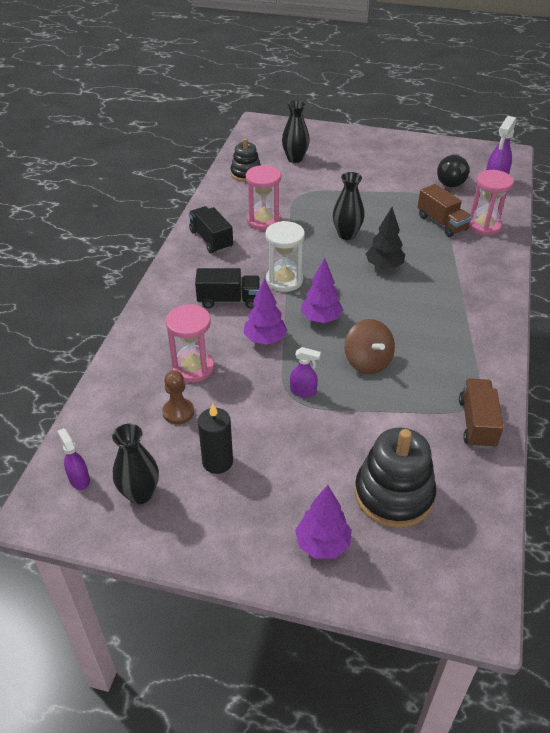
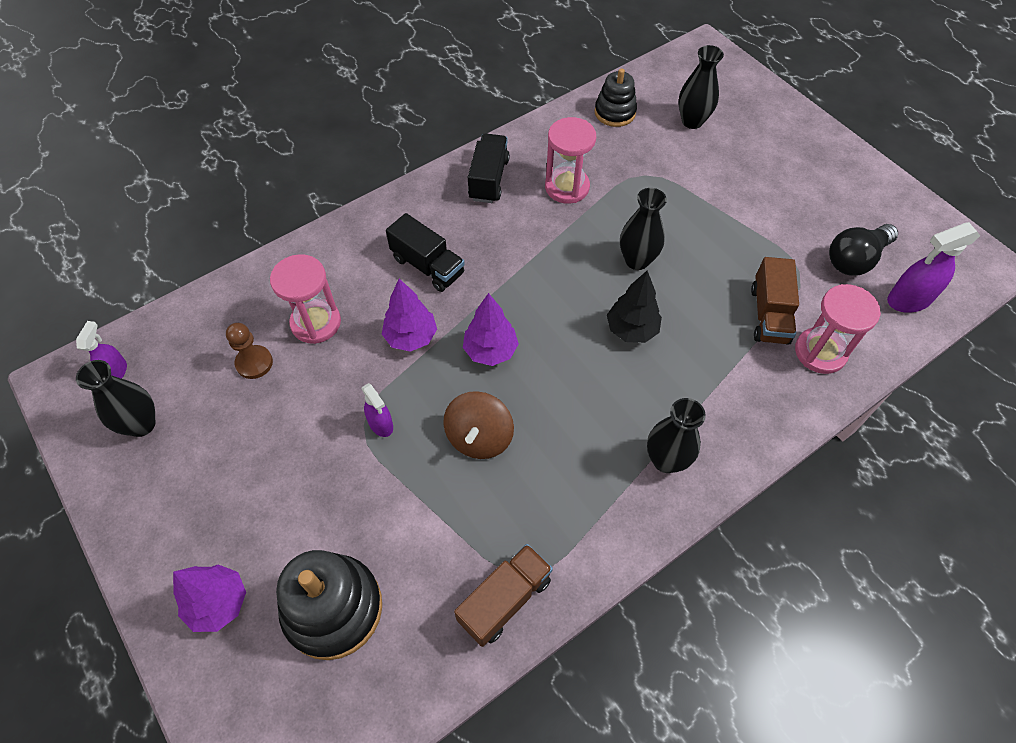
camera: 40 degrees right, 15 degrees up
(217, 462) = (230, 442): black candle -> none
(284, 280) = (506, 277): white hourglass -> none
(473, 311) = (666, 460): none -> black vase

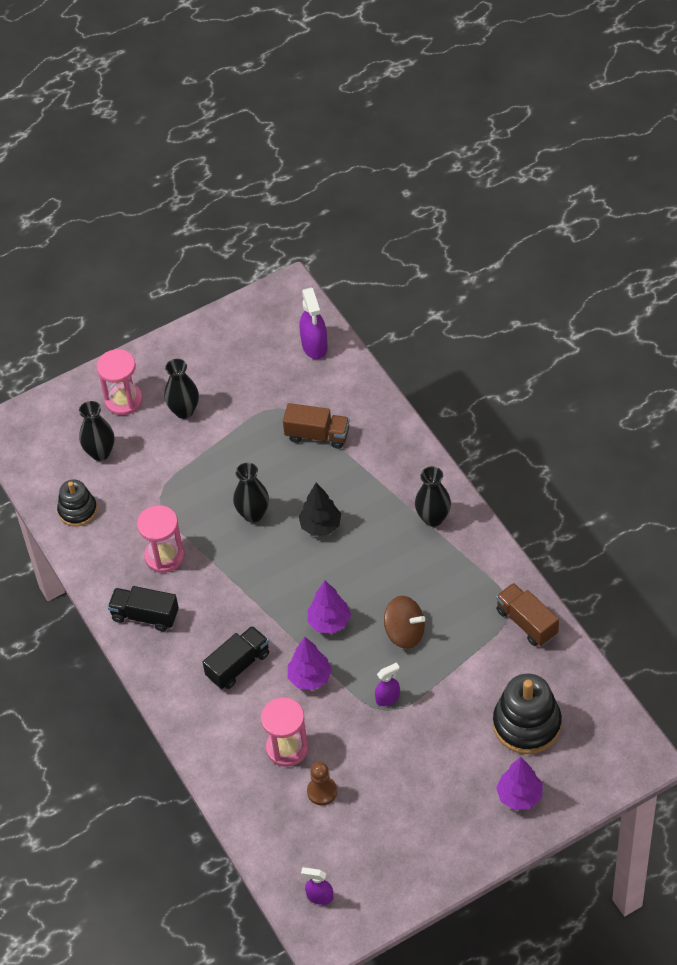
camera: 80 degrees left, 5 degrees down
(141, 424) = (372, 869): black vase -> black vase (184, 411)
(820, 352) = (354, 410): pink hourglass -> pink hourglass (123, 400)
(855, 259) = (272, 369): black light bulb -> none

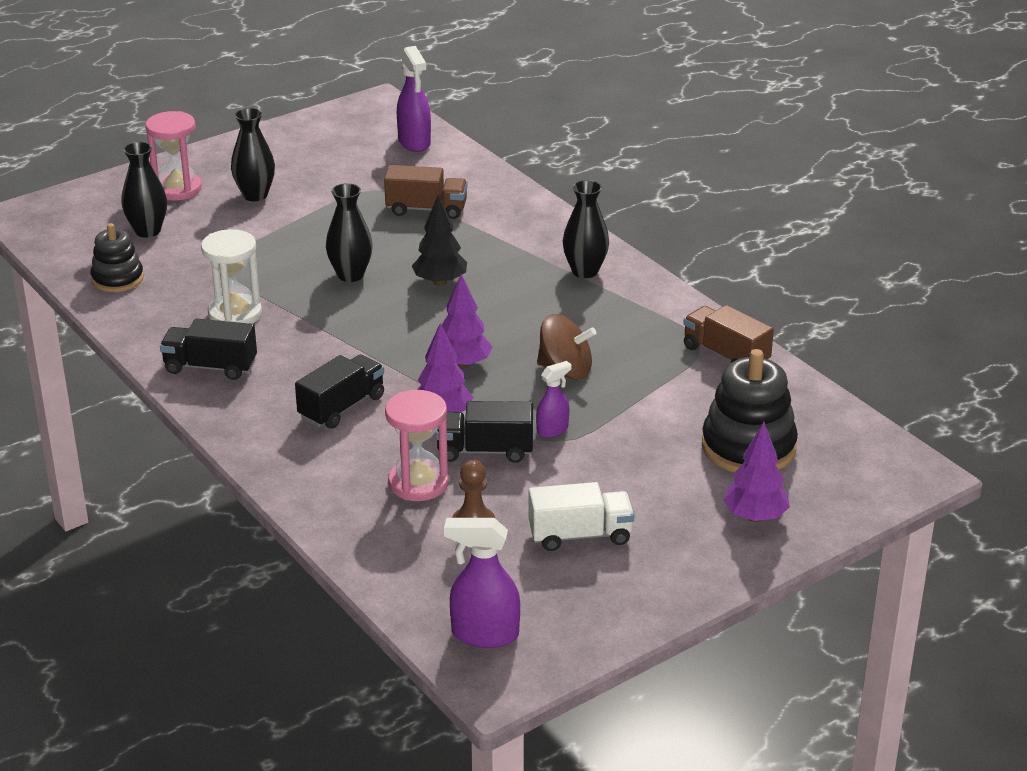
camera: 10 degrees left, 20 degrees down
(164, 556) = (235, 314): pink hourglass -> white hourglass
(319, 896) = (484, 634): purple spray bottle -> purple spray bottle, size x1.66
(337, 717) = (485, 450): none -> black truck
(395, 807) = (580, 535): none -> white truck

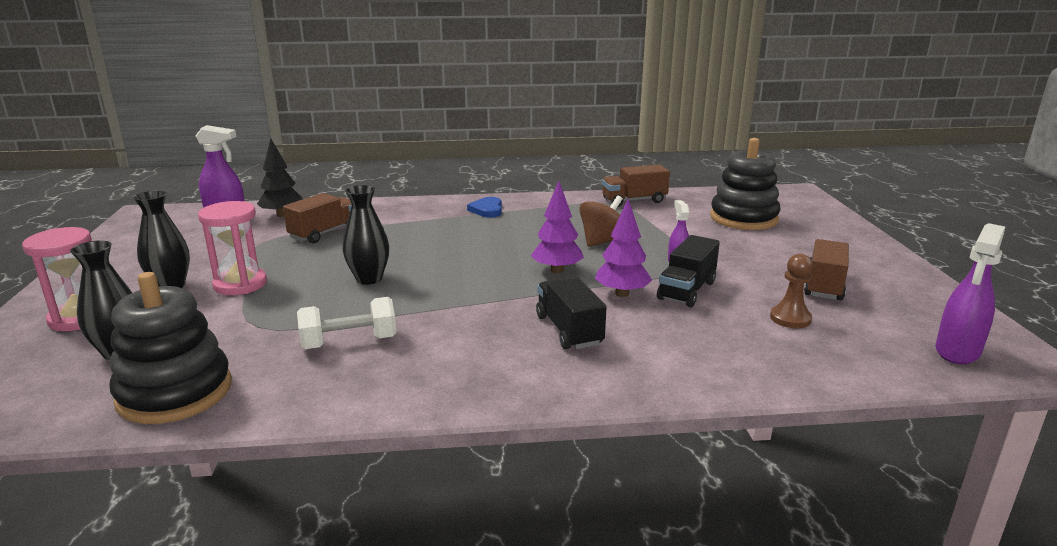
camera: 60 degrees left, 10 degrees down
(117, 279) = (175, 392): black stacking toy -> black stacking toy, size x1.61
(210, 367) = (424, 378): black truck -> none
(235, 314) = (349, 343): white hourglass -> white dumbbell
(418, 483) = (715, 326): pink hourglass -> pink hourglass (240, 284)
(440, 282) = (432, 251): black tree -> black tree (282, 215)
(580, 535) = (824, 285): white truck -> brown truck
(585, 271) = (487, 210): black vase -> blue heart
(755, 517) = (824, 234): purple tree -> none

